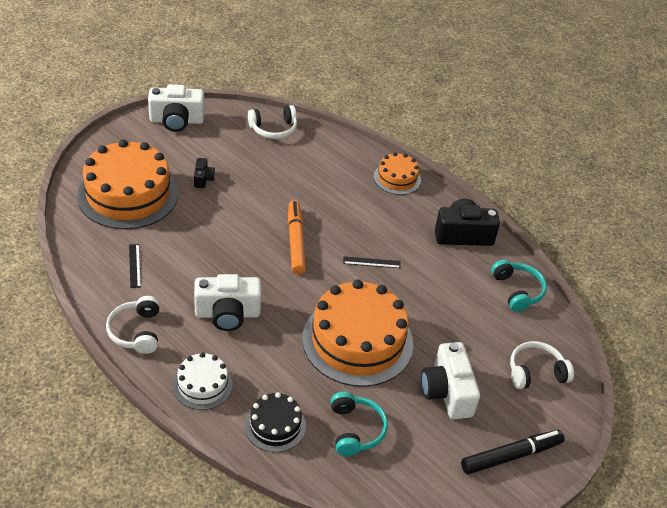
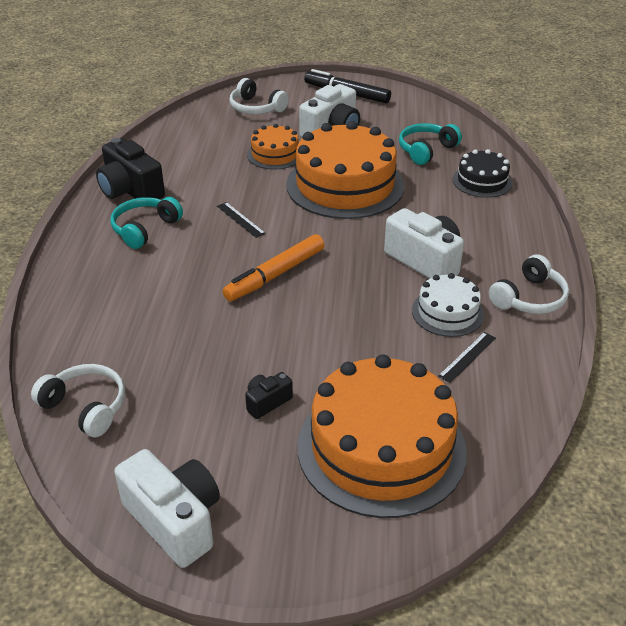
camera: 125 degrees left, 5 degrees down
(202, 385) = (510, 230): white cake -> white cake (447, 312)
(397, 178) = (82, 262): orange cake -> orange cake (275, 154)
(517, 290) = (173, 141): turquoise headphones -> turquoise headphones (145, 229)

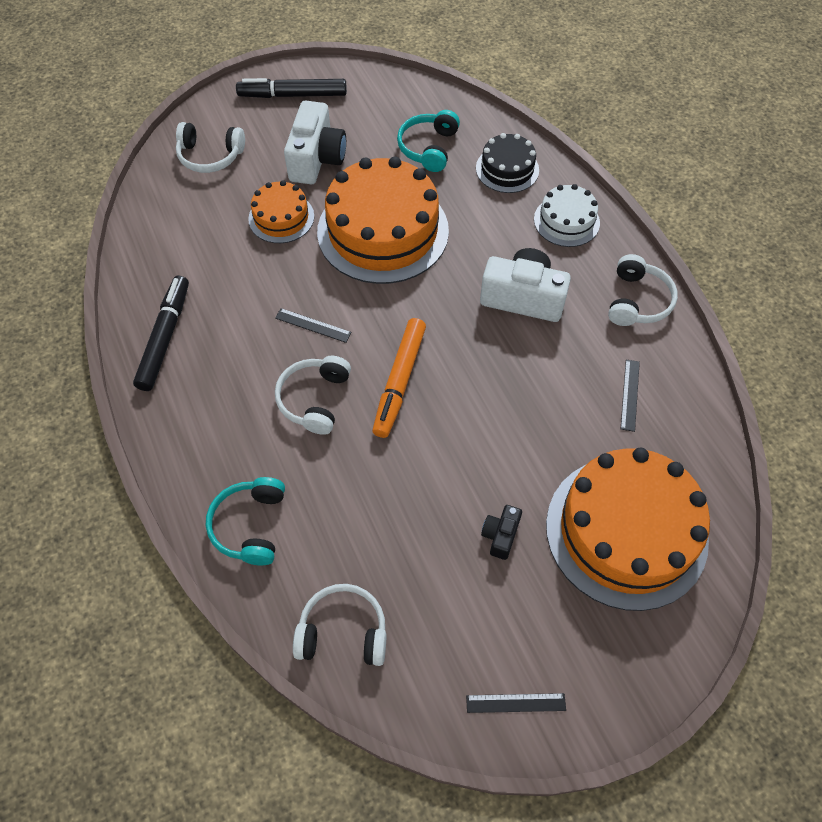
camera: 30 degrees left, 20 degrees up
(130, 190) = (165, 337): black camera -> black marker
(145, 229) = (223, 384): turquoise headphones -> turquoise headphones (250, 525)
(175, 520) = (515, 703): white camera -> black ruler
(200, 261) = (314, 399): none -> white headphones
(447, 312) = (582, 351): white cake -> white cake (566, 221)

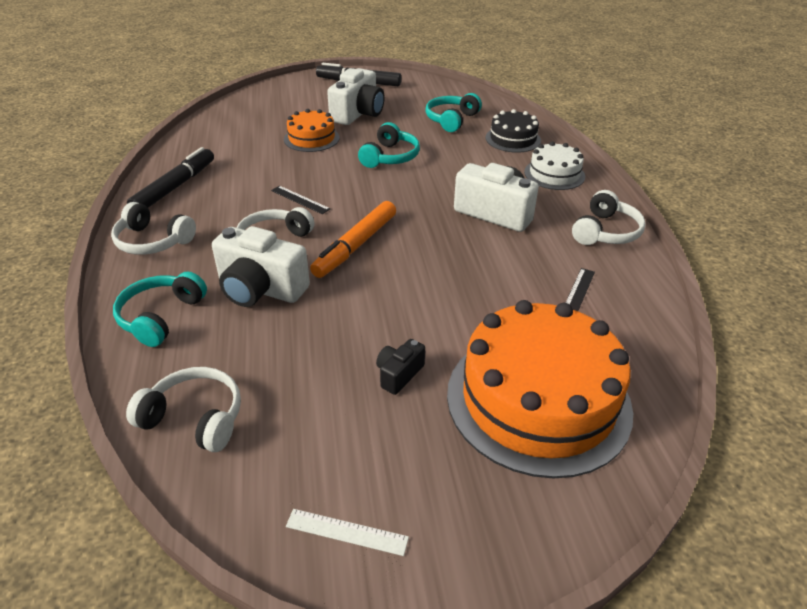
camera: 15 degrees right, 20 degrees down
(210, 156) = (277, 102): white headphones -> white headphones (153, 241)
(330, 465) = (260, 289): none -> white camera
(383, 231) = (390, 157): orange cake -> turquoise headphones
(515, 703) = (346, 532): black ruler -> white ruler

